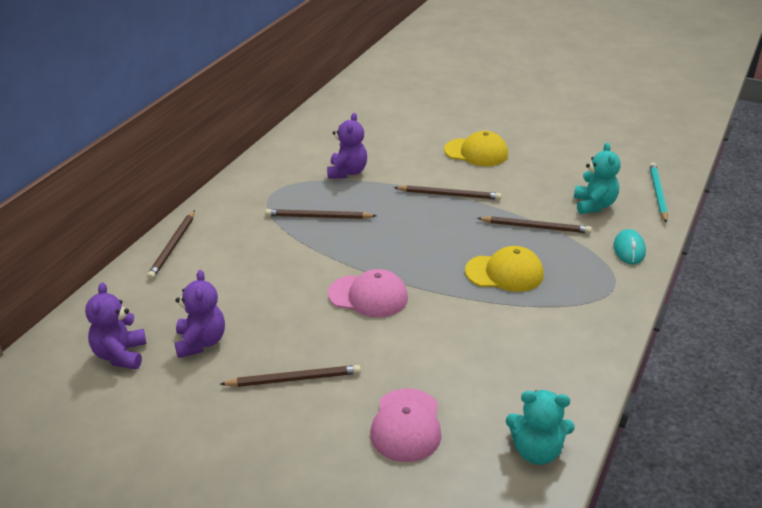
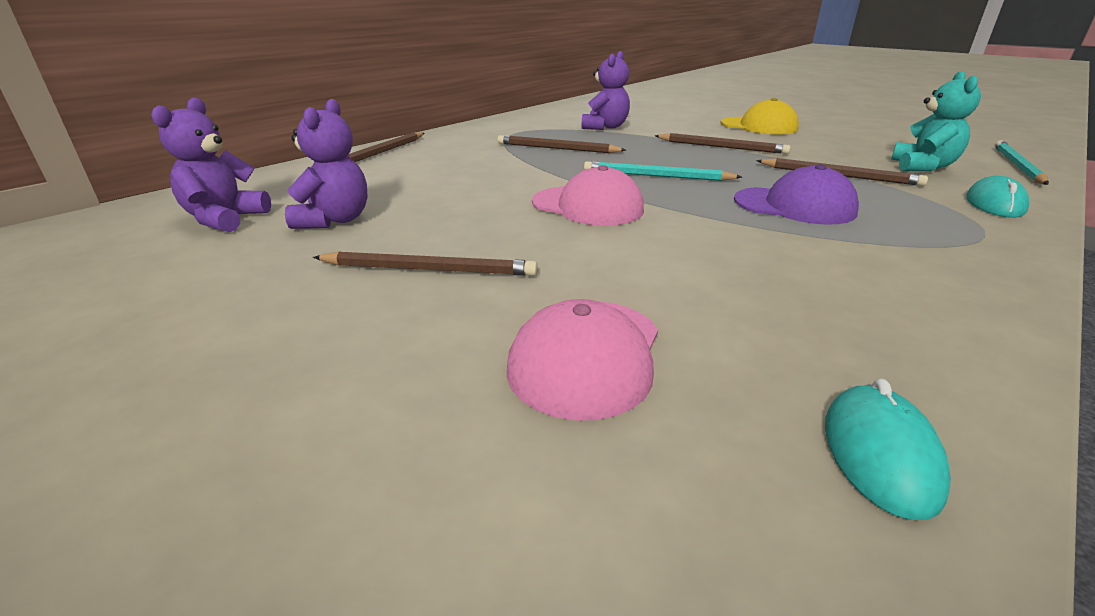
camera: 15 degrees right, 5 degrees down
(407, 248) = (656, 176): none -> turquoise pencil
(504, 273) = (794, 206): yellow cap -> purple cap
(536, 451) = (879, 454): turquoise teddy bear -> turquoise mouse

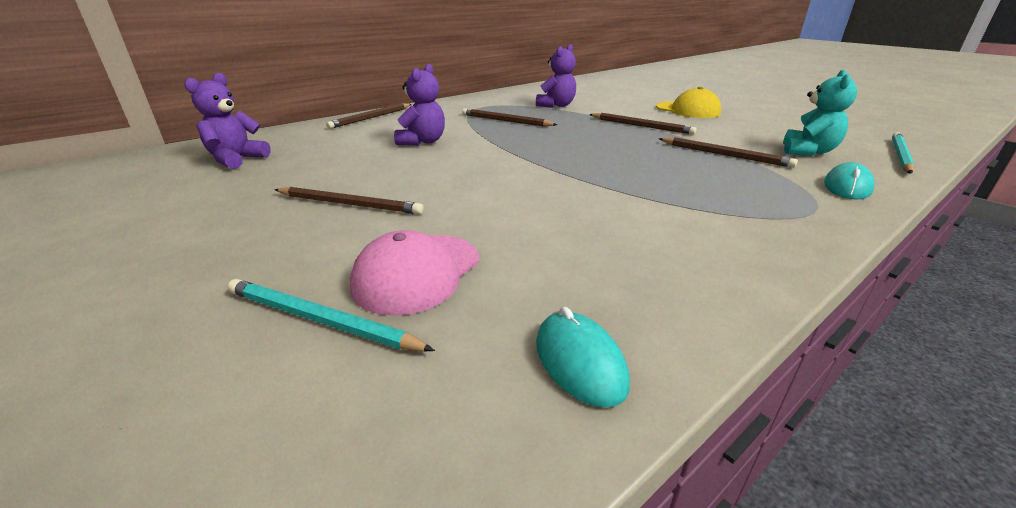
camera: 10 degrees right, 0 degrees up
(335, 220) = (308, 165): purple teddy bear -> purple teddy bear (423, 142)
(588, 206) = (497, 166): pink cap -> none
(656, 176) = (568, 146): turquoise pencil -> turquoise pencil (320, 320)
(794, 206) = (664, 177): purple cap -> none
(879, 454) = (579, 362): turquoise mouse -> turquoise mouse turned 45 degrees counterclockwise

